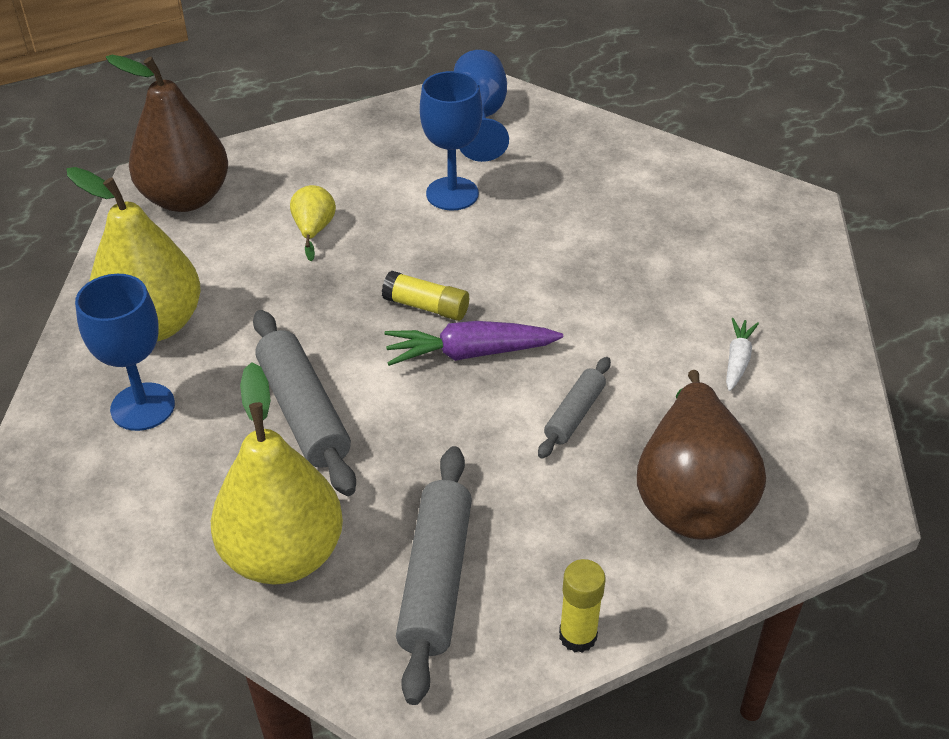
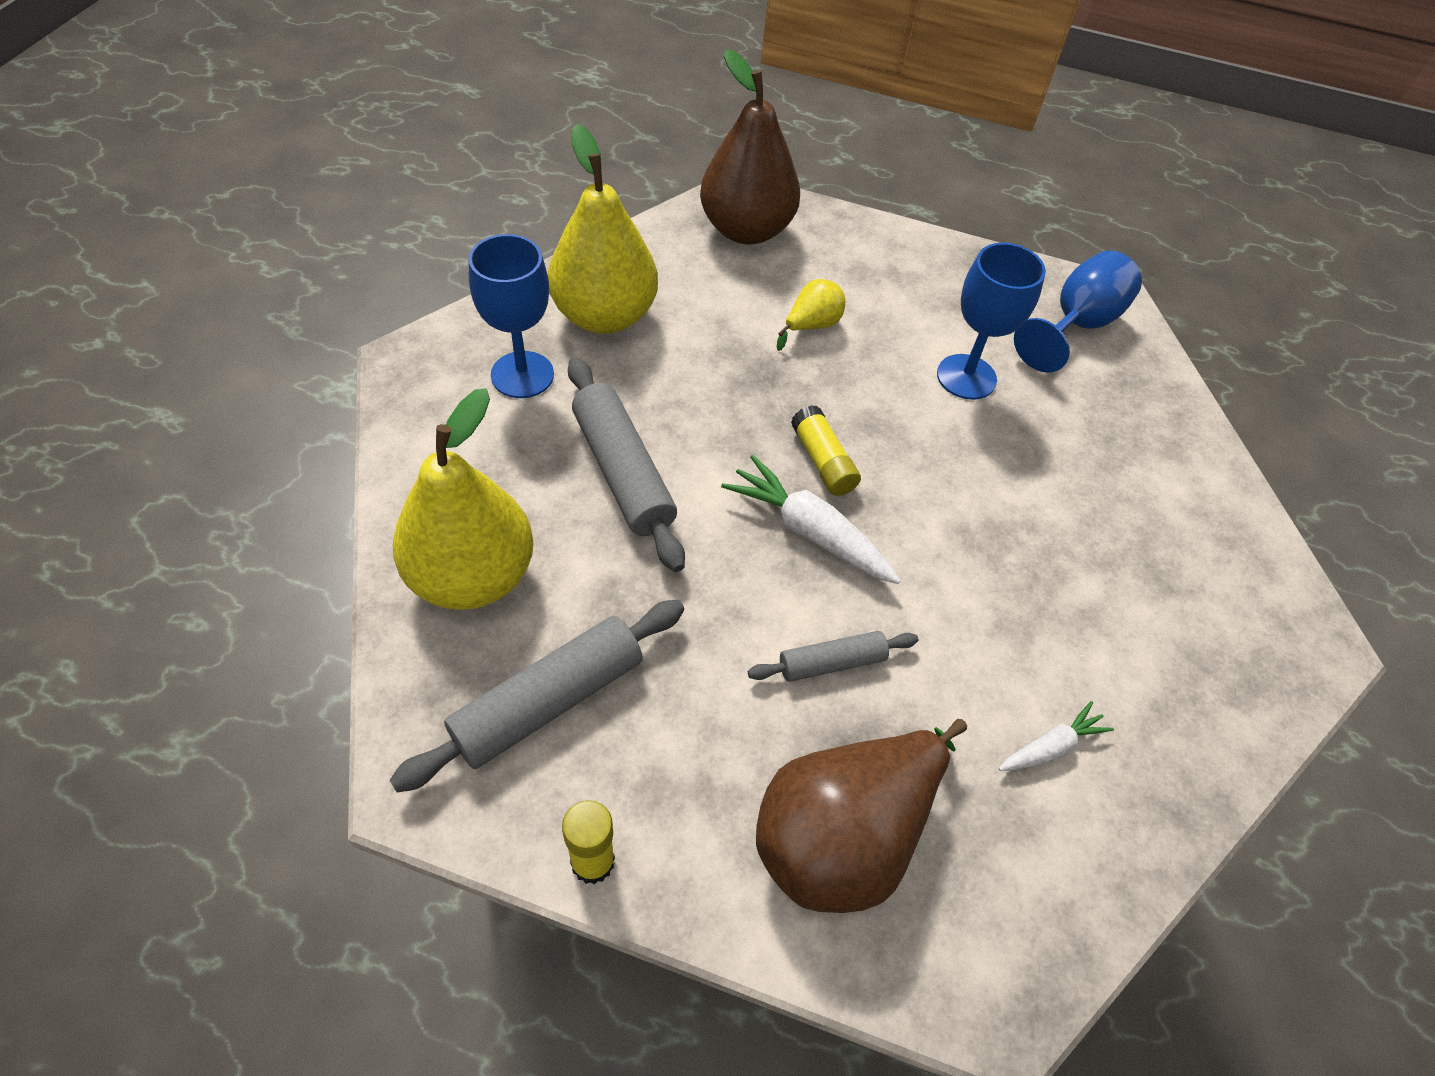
camera: 40 degrees right, 10 degrees up
(303, 412) = (622, 472): grey rolling pin -> grey rolling pin turned 45 degrees counterclockwise
(470, 353) = (809, 531): purple carrot -> white carrot

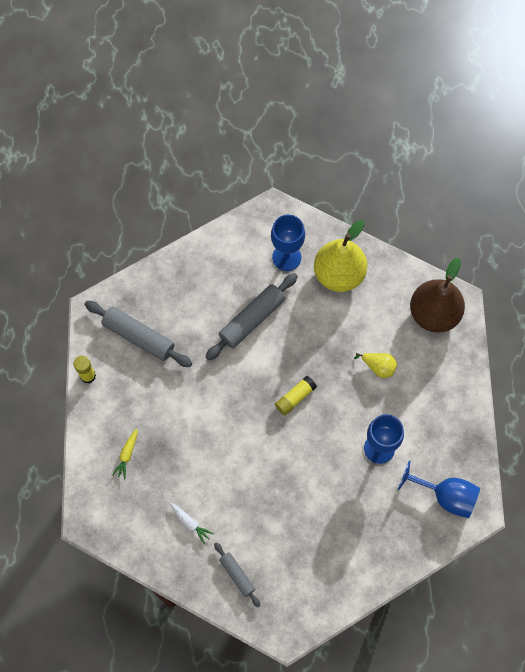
camera: 75 degrees right, 15 degrees up
(472, 576) = (179, 287): yellow pear -> none
(809, 531) = (254, 404): white carrot -> none
(831, 663) = (194, 431): grey rolling pin -> grey rolling pin (237, 575)
(843, 834) = (127, 455): brown pear -> yellow carrot

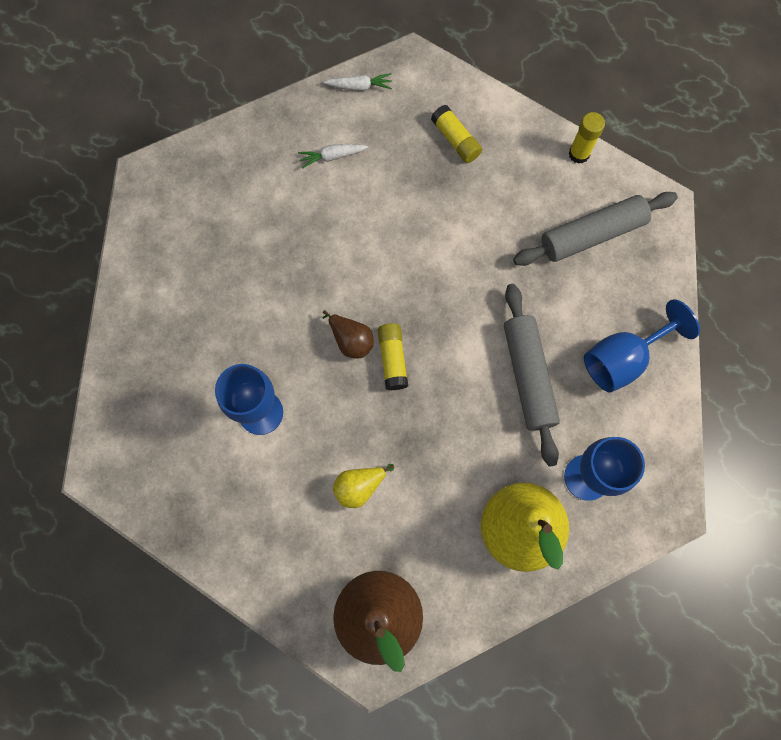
camera: 125 degrees right, 5 degrees up
(127, 455) = (455, 140): yellow carrot -> yellow glue stick
(128, 542) = (359, 86): none -> white carrot
(237, 575) = (242, 167): grey rolling pin -> none
(301, 428) = (351, 340): none -> brown pear
(445, 496) = (148, 448): blue goblet -> blue goblet (623, 358)

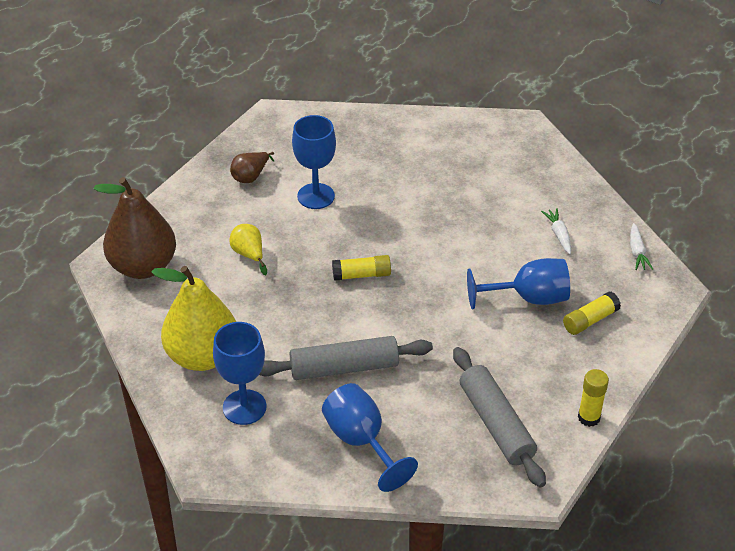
camera: 90 degrees right, 30 degrees down
(351, 340) = (379, 248): brown pear -> brown pear (251, 176)
(426, 193) = (528, 298): none -> blue goblet

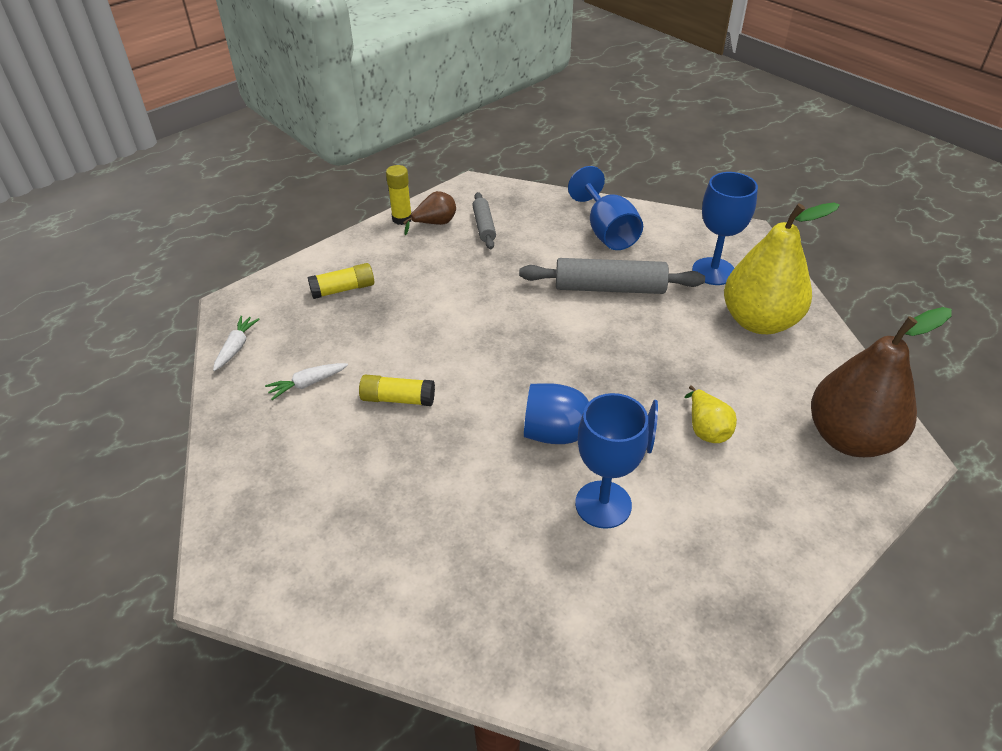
camera: 165 degrees left, 0 degrees up
(251, 176) = (701, 564): brown pear -> brown pear (435, 223)
(361, 275) = (567, 377): yellow glue stick -> yellow glue stick (398, 399)
(496, 424) = (484, 226): grey rolling pin -> grey rolling pin, size x0.57
(528, 298) = (391, 320): blue goblet -> blue goblet (572, 435)
(559, 235) = (307, 384): white carrot -> white carrot turned 60 degrees clockwise

